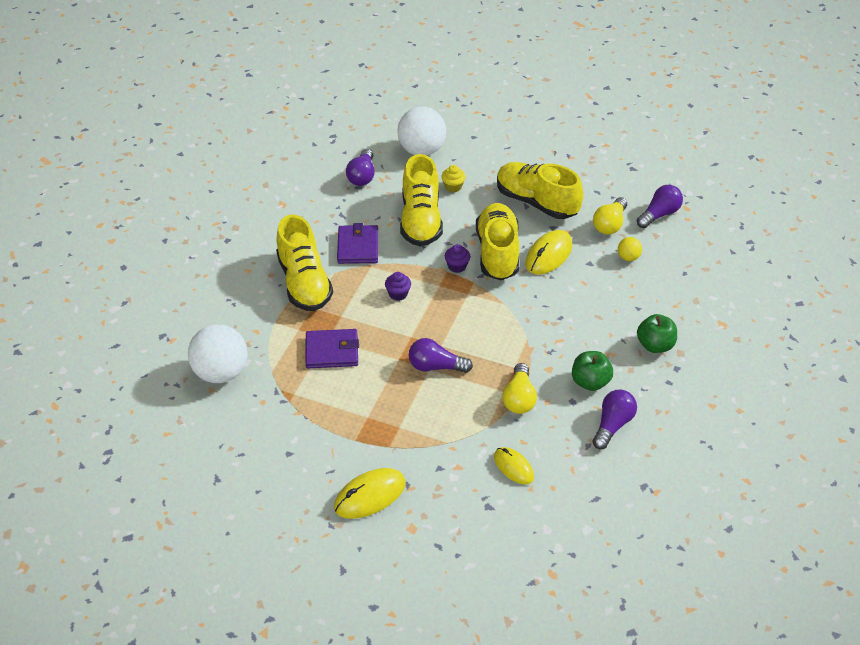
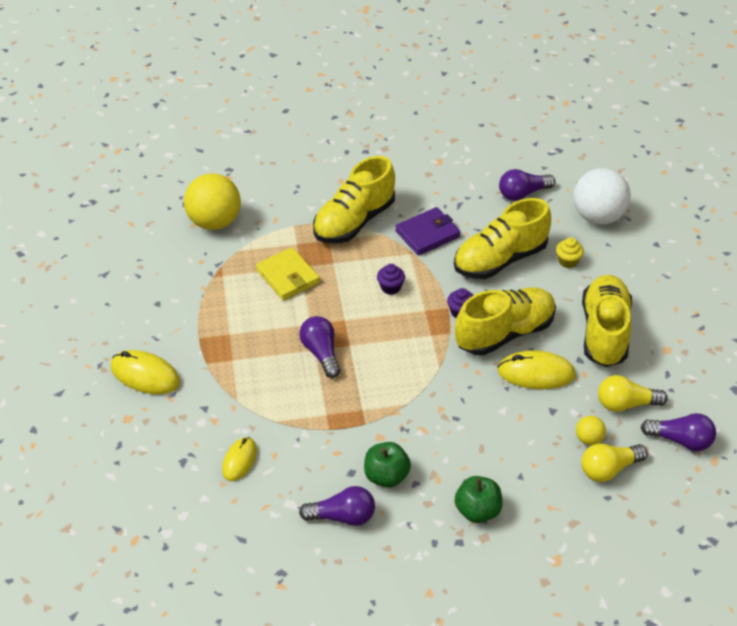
camera: 60 degrees right, 0 degrees up
(221, 372) = (215, 222): white ball -> yellow ball
(332, 351) = (288, 276): purple wallet -> yellow wallet
(519, 398) = (325, 430): yellow light bulb -> yellow light bulb (609, 469)

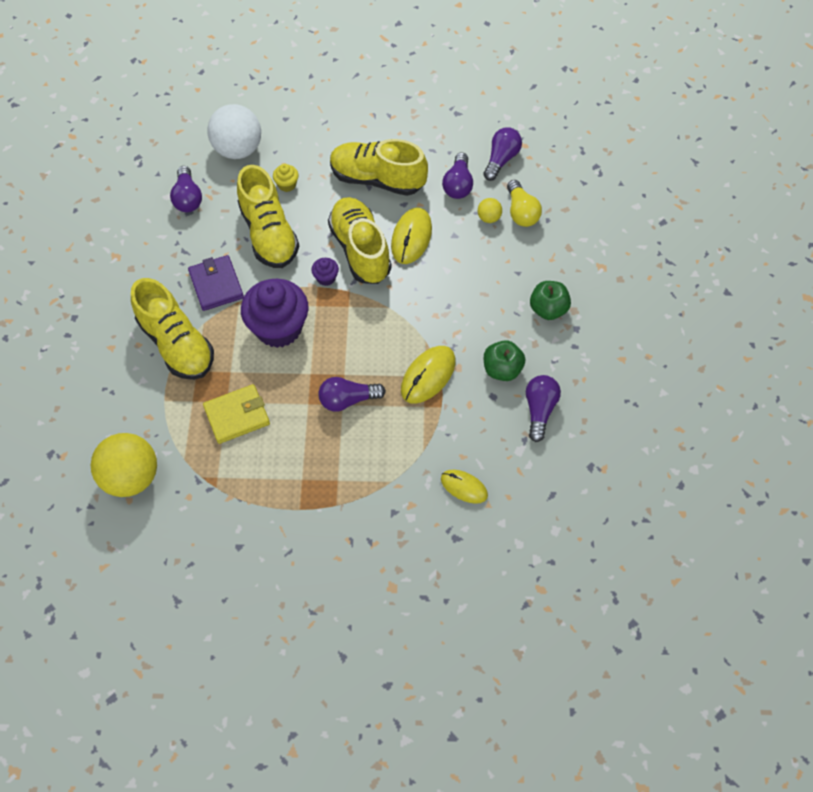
camera: 80 degrees left, 15 degrees up
(145, 375) = (338, 566): yellow mouse -> yellow mouse (428, 376)
(390, 287) = (278, 328): purple cupcake -> purple cupcake, size x2.37
(626, 404) = (458, 185): yellow light bulb -> purple light bulb

